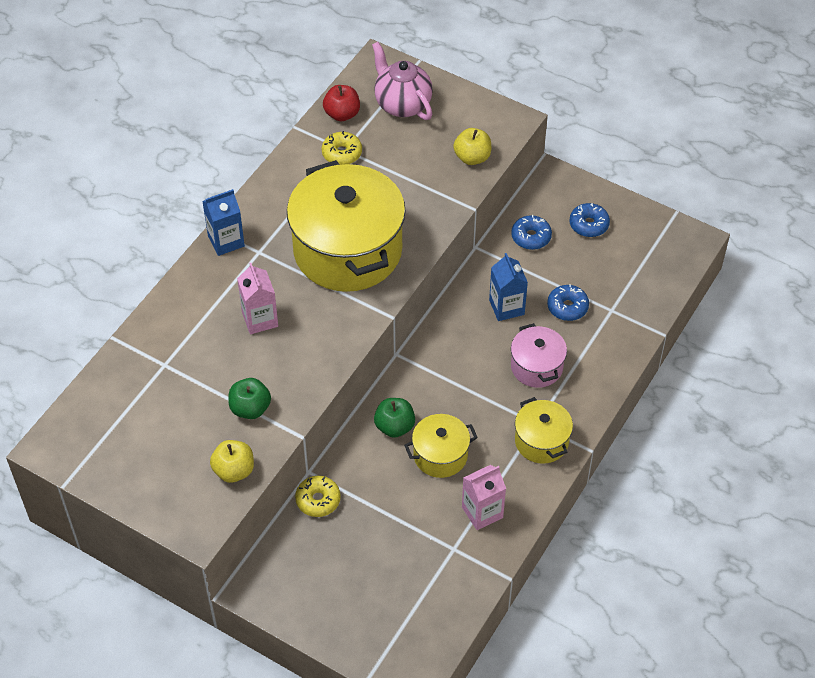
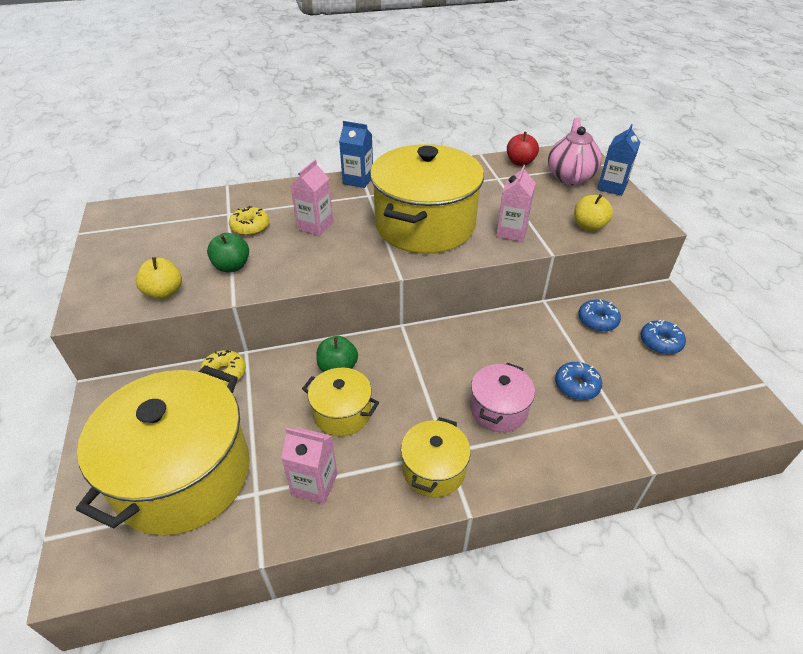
camera: 45 degrees right, 10 degrees down
(342, 153) = (493, 179): yellow donut -> yellow donut (250, 227)
(393, 580) = (183, 475): none -> yellow pot
(422, 207) = (511, 232): none -> pink carton
(506, 307) = (522, 351): blue carton -> blue carton (612, 187)

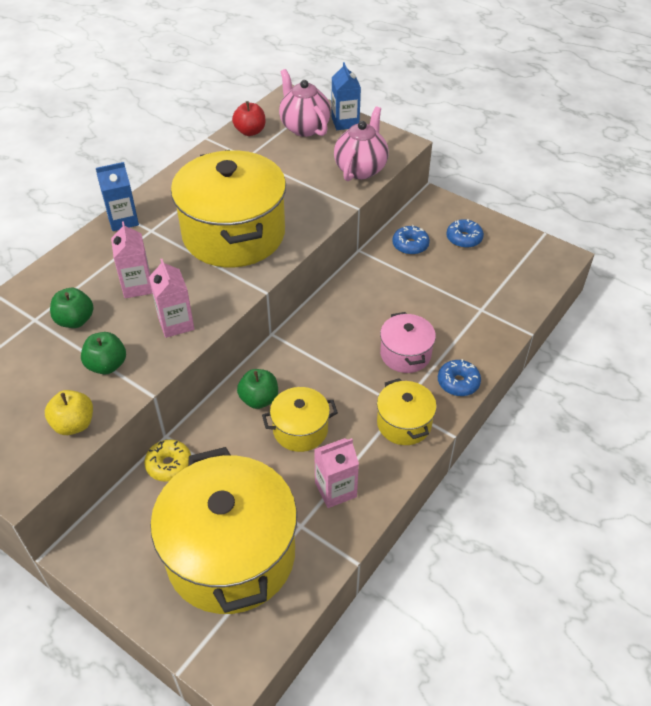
camera: 40 degrees left, 5 degrees up
(250, 227) = (75, 320): yellow donut -> green apple
(511, 232) = (309, 204): pink carton -> pink carton (176, 323)
(576, 386) = (439, 304): blue donut -> blue donut (458, 382)
(589, 226) = (361, 169): yellow apple -> pink teapot

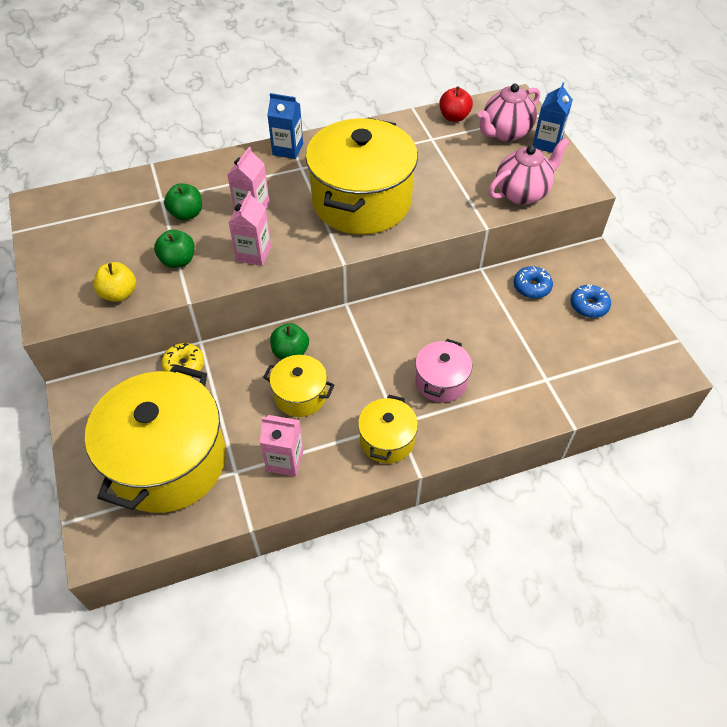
camera: 35 degrees right, 5 degrees up
(304, 127) = (505, 133): pink teapot -> pink teapot turned 135 degrees counterclockwise
(458, 382) = (465, 432): blue donut -> none

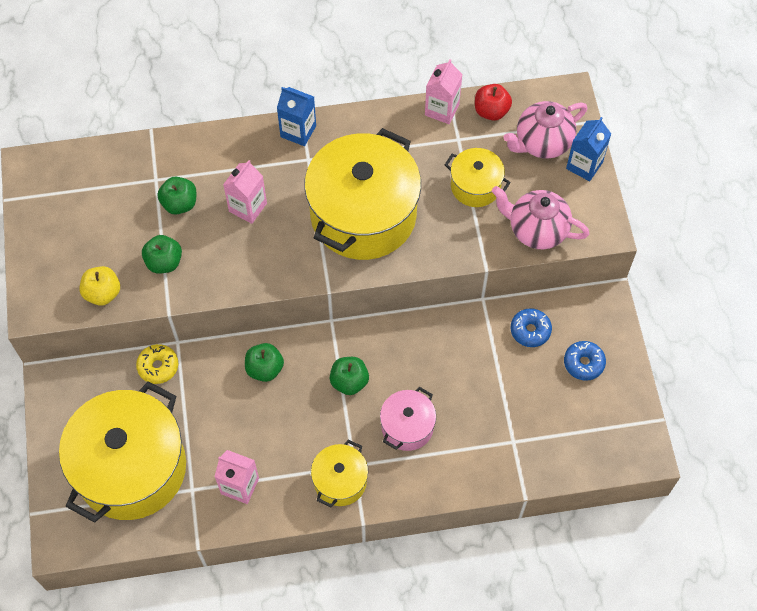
camera: 10 degrees right, 10 degrees up
(253, 254) = (240, 265): pink carton -> pink carton (442, 109)
(300, 395) = (266, 419): yellow pot -> yellow pot (475, 186)
(375, 351) = (349, 382): none -> green apple
(522, 193) = (536, 230): pink teapot -> pink teapot turned 135 degrees counterclockwise

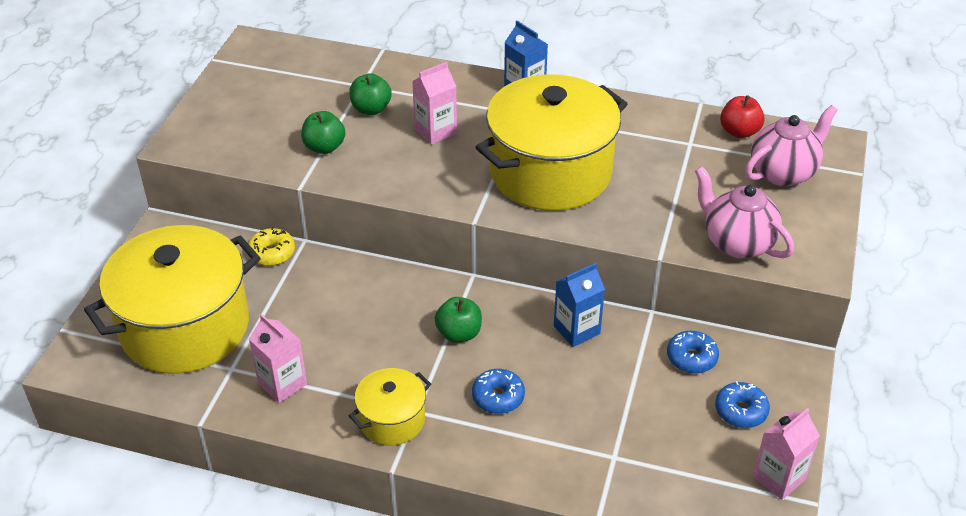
camera: 25 degrees right, 20 degrees down
(103, 293) = (249, 152): yellow apple -> none
(265, 369) = (377, 291): green apple -> none
(407, 427) = (498, 397): pink pot -> blue donut
(442, 109) = (685, 116): pink carton -> pink carton (779, 478)
(475, 186) = (687, 186): yellow pot -> none
(542, 143) = (783, 173): pink teapot -> pink teapot turned 150 degrees clockwise
(584, 165) = (823, 205): blue carton -> blue carton (576, 330)

